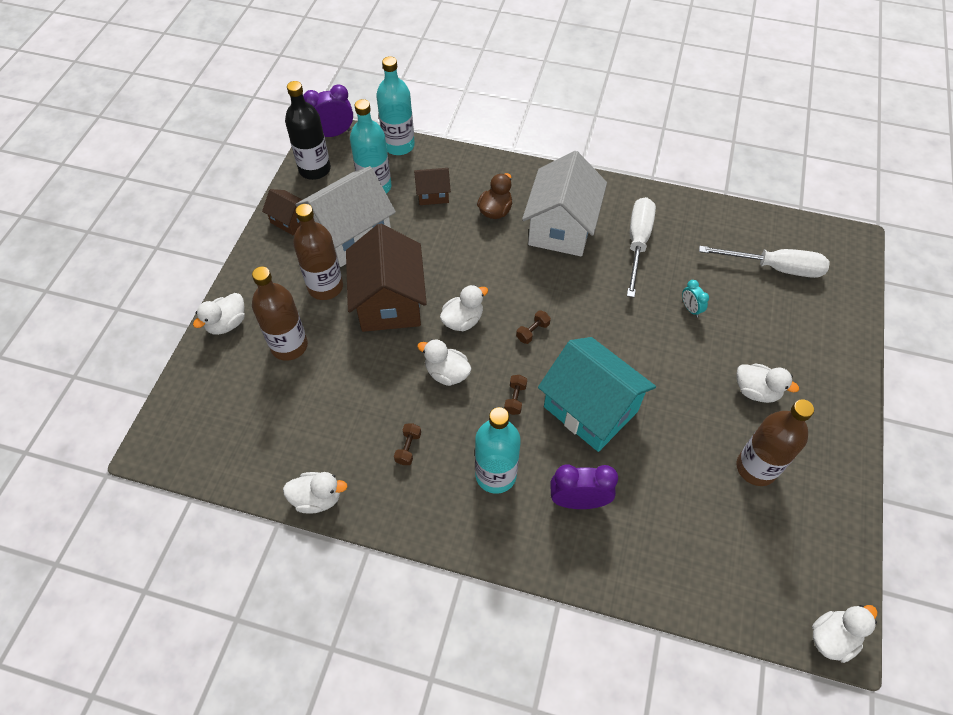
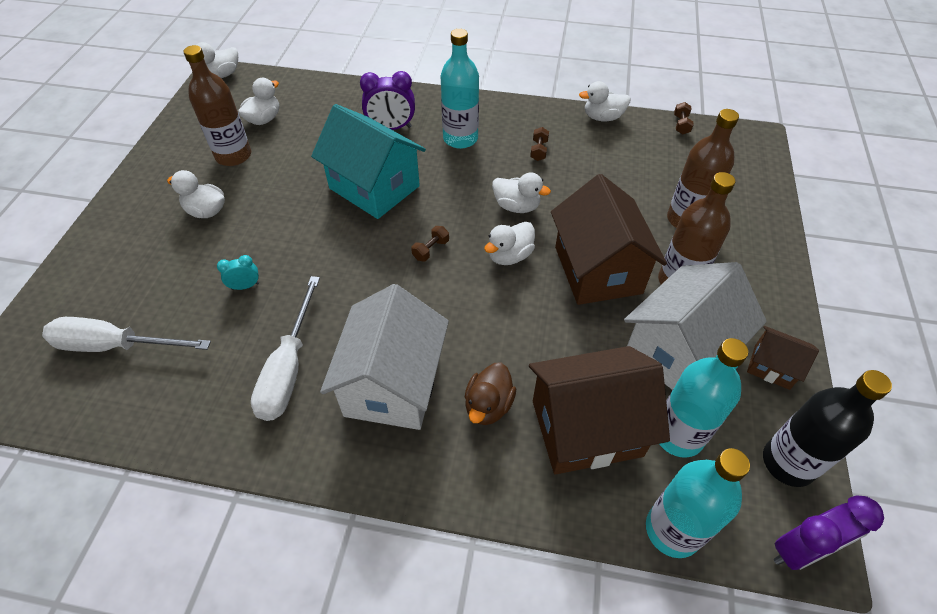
camera: 175 degrees right, 5 degrees down
(227, 323) = (764, 236): white duck -> white duck (264, 119)
(433, 194) = (586, 428): brown house -> brown house, size x2.04
(515, 399) = (447, 190): brown dumbbell -> brown dumbbell (681, 125)
(690, 309) = (245, 286): turquoise clock -> turquoise clock turned 75 degrees counterclockwise

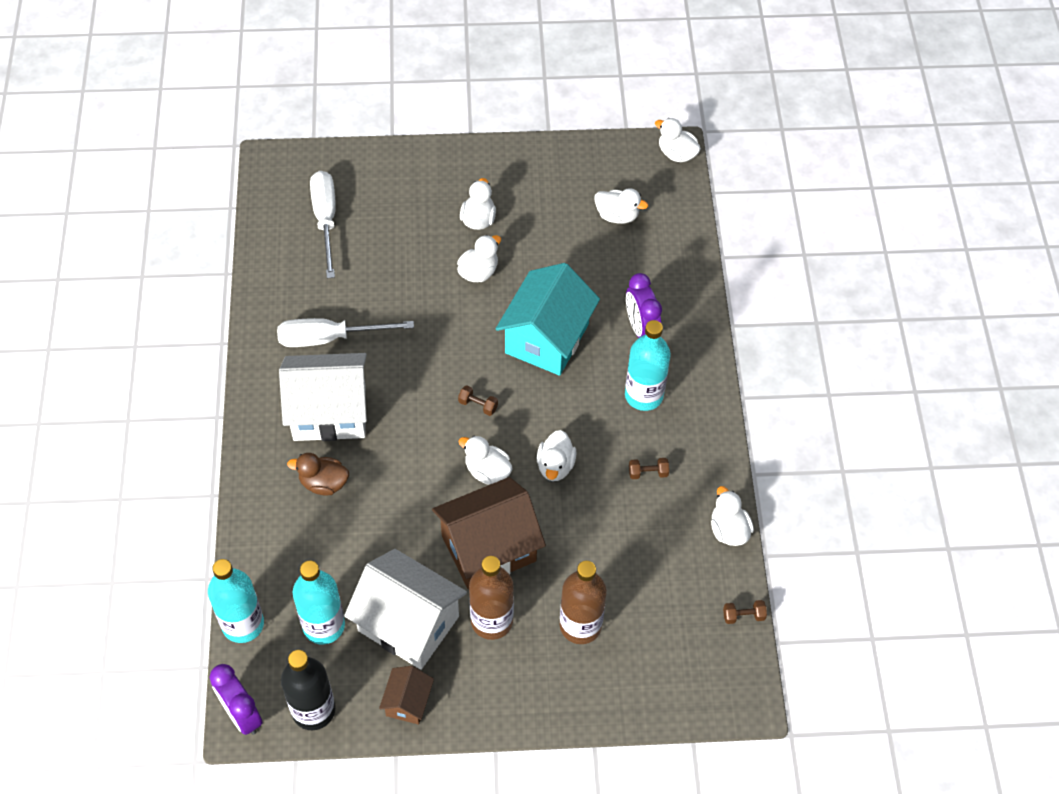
camera: 75 degrees right, 5 degrees up
(233, 156) = (556, 211): brown bottle -> none
(245, 286) = (402, 280): turquoise clock -> none
(271, 222) = (478, 272): none -> white duck
(586, 428) = (317, 557): brown house -> none

